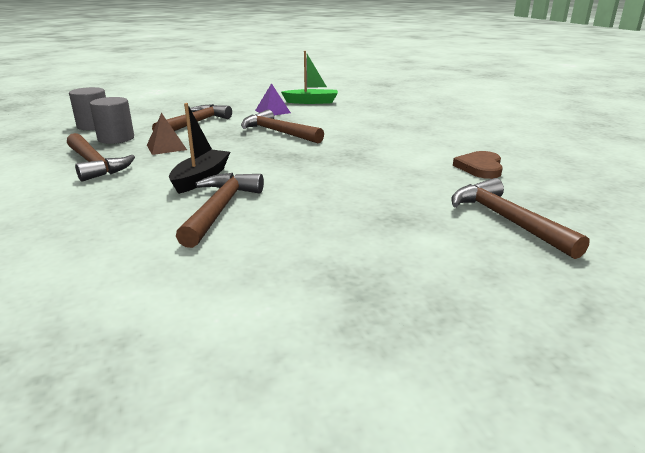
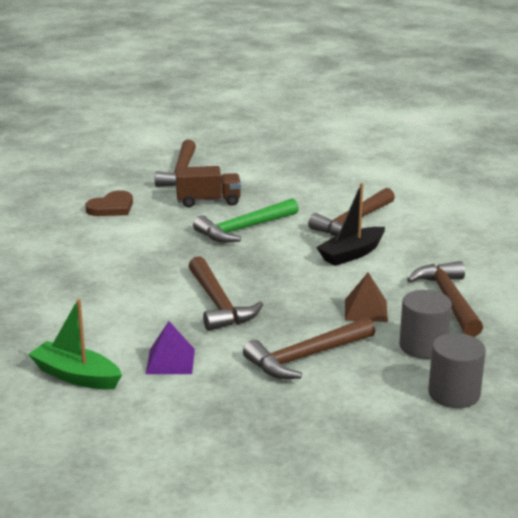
camera: 150 degrees left, 0 degrees up
(329, 177) = (243, 229): none -> green hammer
(408, 194) = (208, 201): none -> brown truck

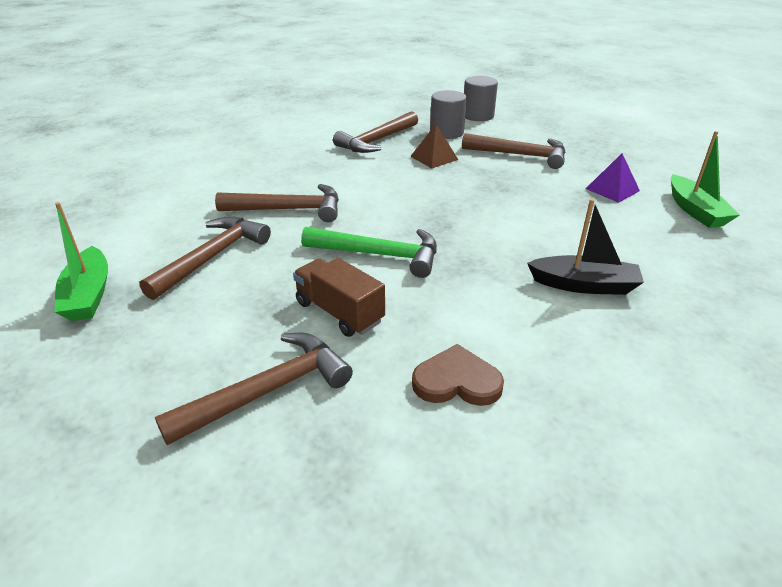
camera: 130 degrees left, 10 degrees up
(219, 304) = (521, 205): brown hammer -> brown hammer (212, 257)
(328, 156) = (88, 295): none -> green boat
(351, 254) = (356, 189): black boat -> black boat (584, 285)

